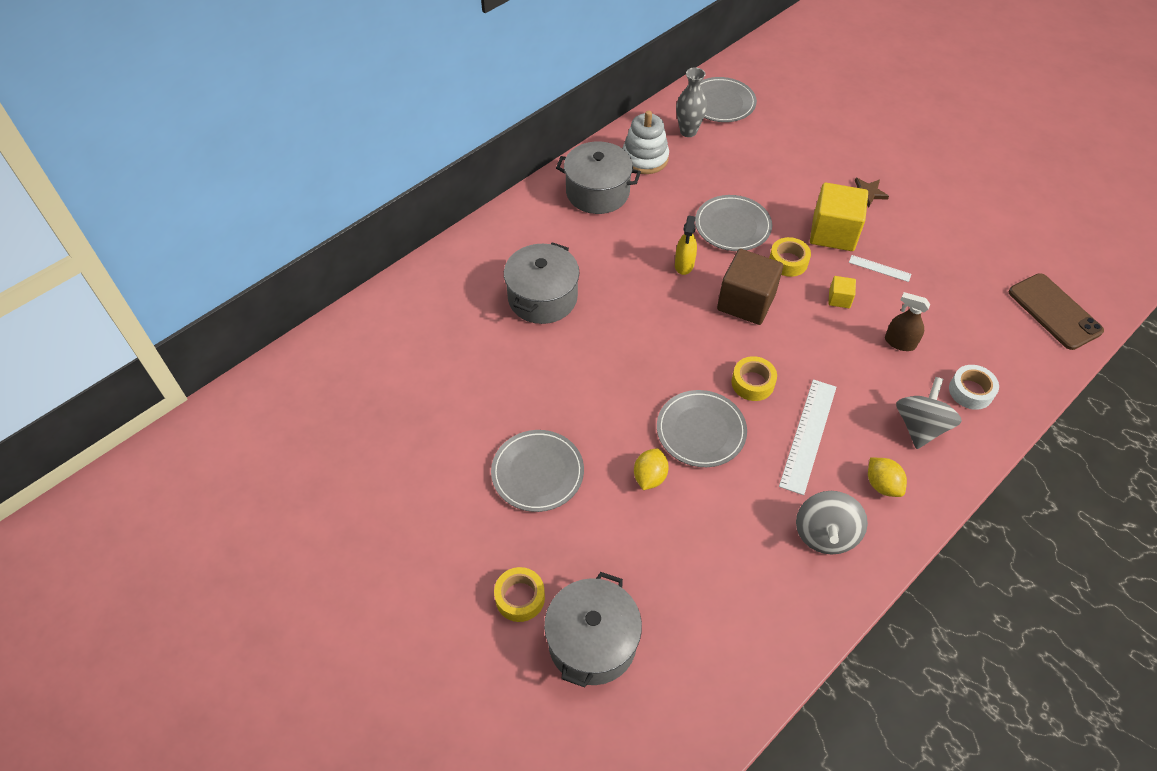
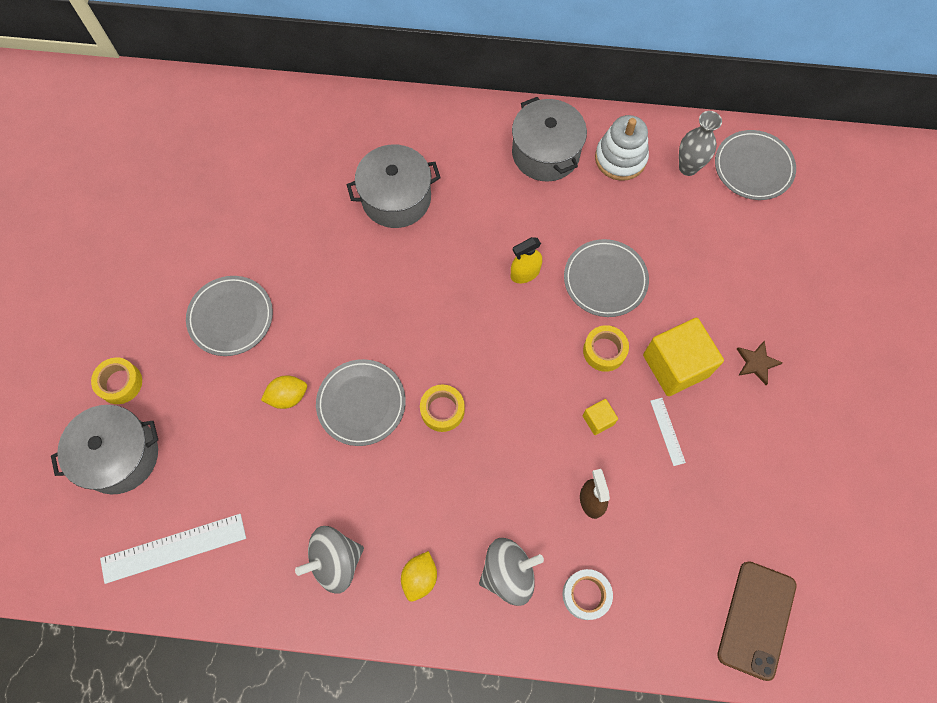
camera: 50 degrees right, 15 degrees up
(746, 302) = (526, 348): brown cube -> none
(808, 435) = (423, 487): white ruler -> white ruler (173, 548)

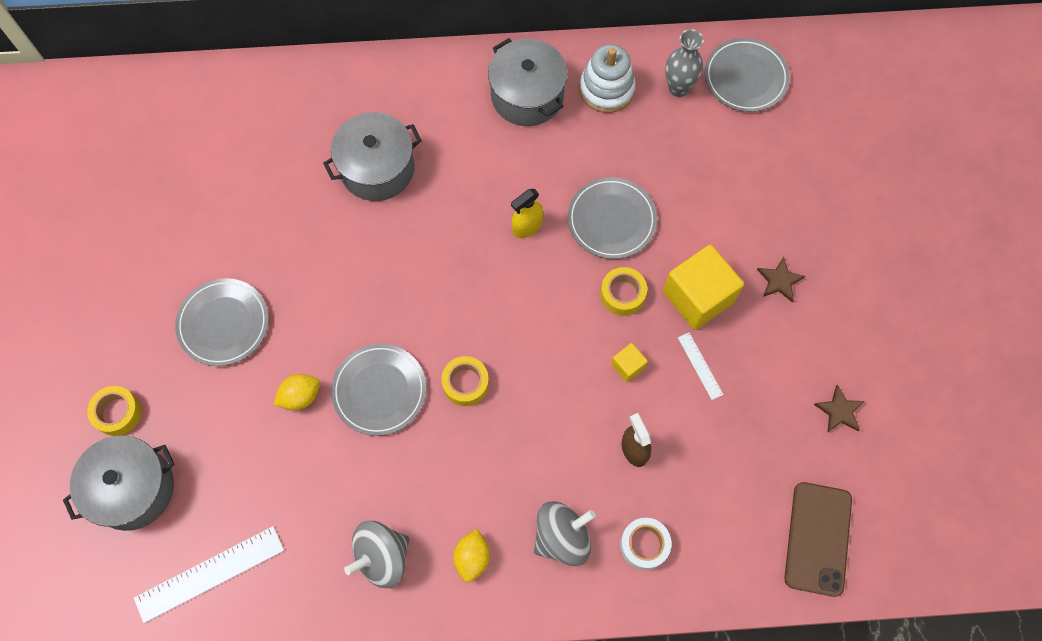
camera: 10 degrees left, 0 degrees up
(796, 498) = (839, 411): none -> brown star

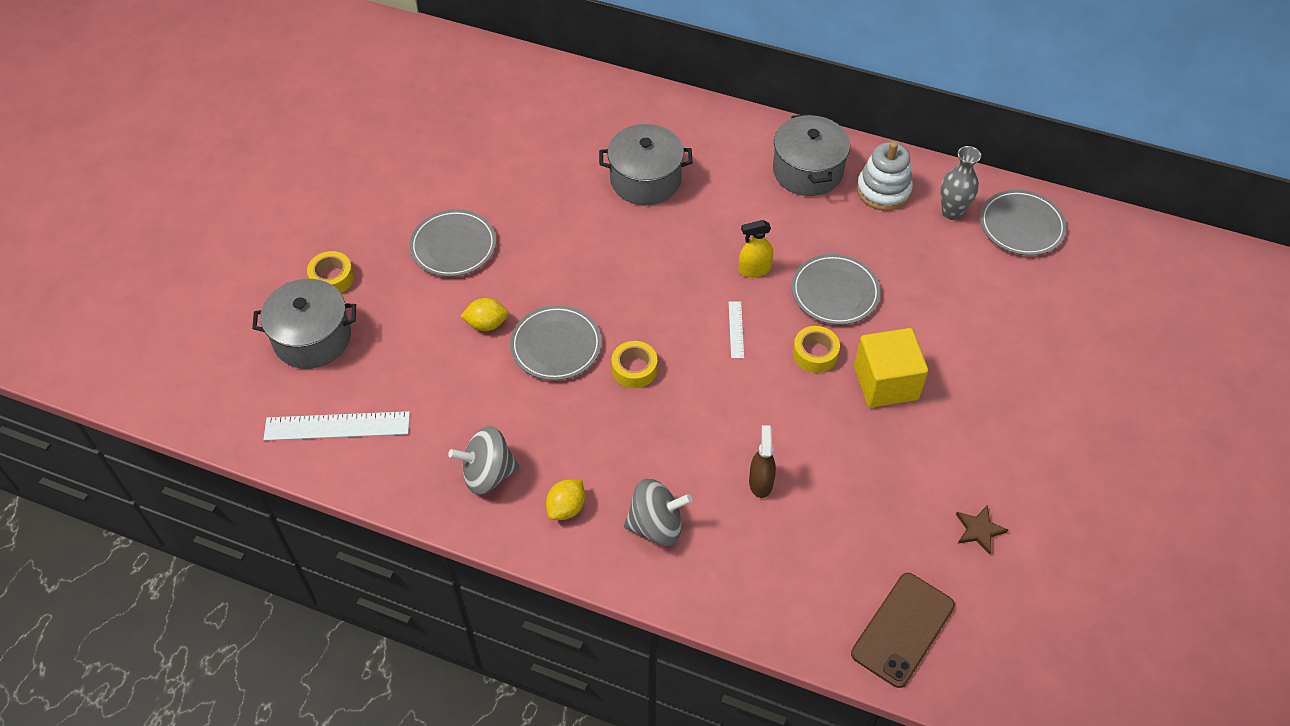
camera: 25 degrees right, 15 degrees down
(627, 366) = (790, 413): yellow cube -> none
(644, 545) = (730, 563): white tape -> none
(700, 365) = (859, 439): white ruler -> white ruler (736, 329)
(779, 281) = (972, 399): brown star -> none

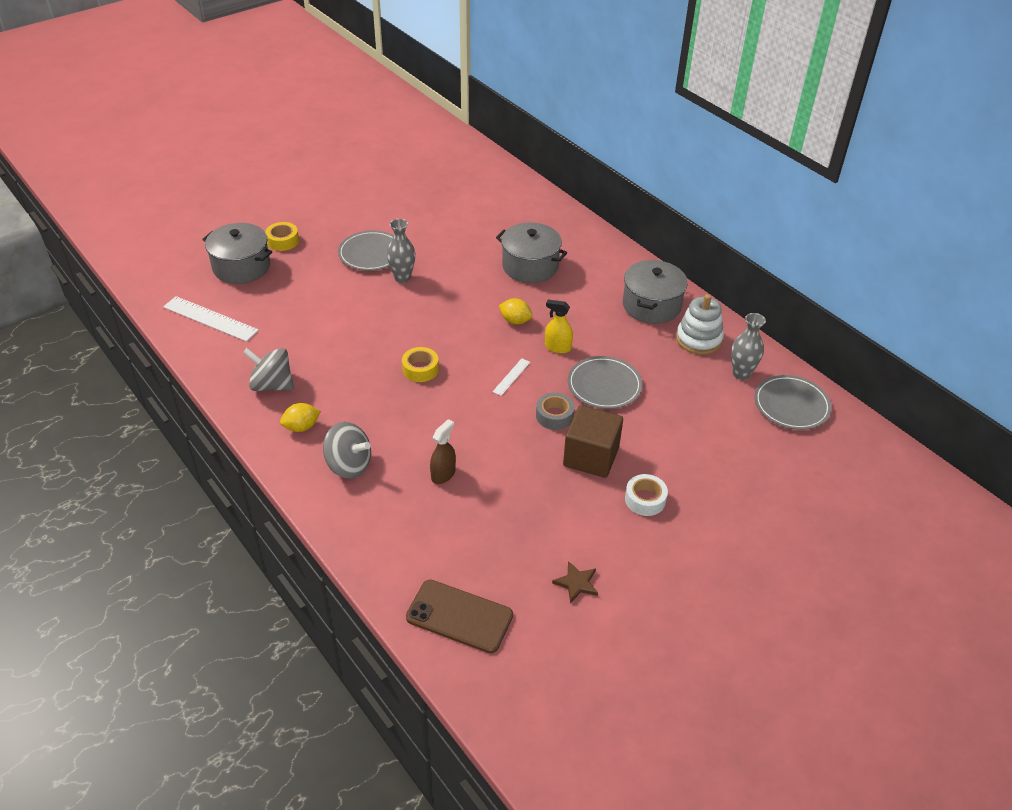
camera: 30 degrees right, 10 degrees down
(486, 324) = (350, 303): yellow lemon -> yellow lemon (515, 321)
(517, 262) = (402, 278): none -> grey vase
(556, 345) = (382, 334): grey plate -> none
(815, 354) = (554, 416): yellow tape -> grey tape
(885, 383) = (591, 456): yellow cube -> brown cube
(903, 629) = (459, 616): brown phone -> brown phone turned 45 degrees clockwise
(970, 403) = (645, 499): none -> white tape

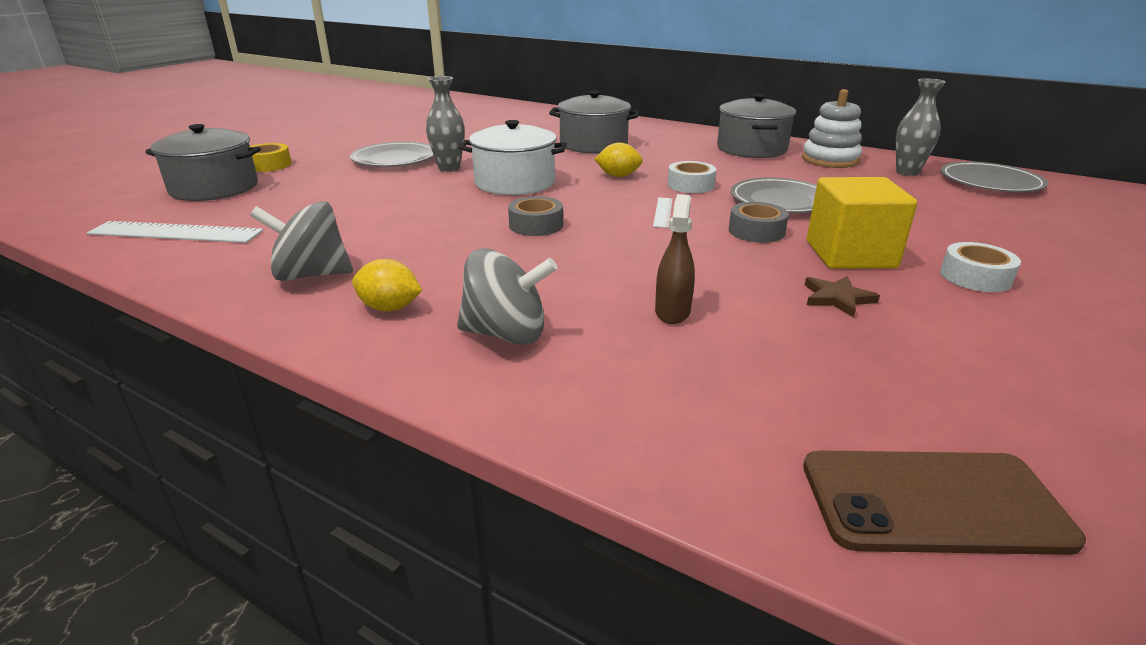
camera: 20 degrees left, 15 degrees down
(301, 427) = (390, 308): yellow lemon -> yellow lemon turned 60 degrees clockwise
(420, 369) = (536, 225): yellow tape -> grey tape
(437, 311) = (515, 183): none -> white pot
(557, 347) = (690, 185): yellow spray bottle -> white tape
(576, 583) = (1041, 389): brown star -> brown star (837, 298)
(591, 456) = (850, 255): brown cube -> yellow cube

